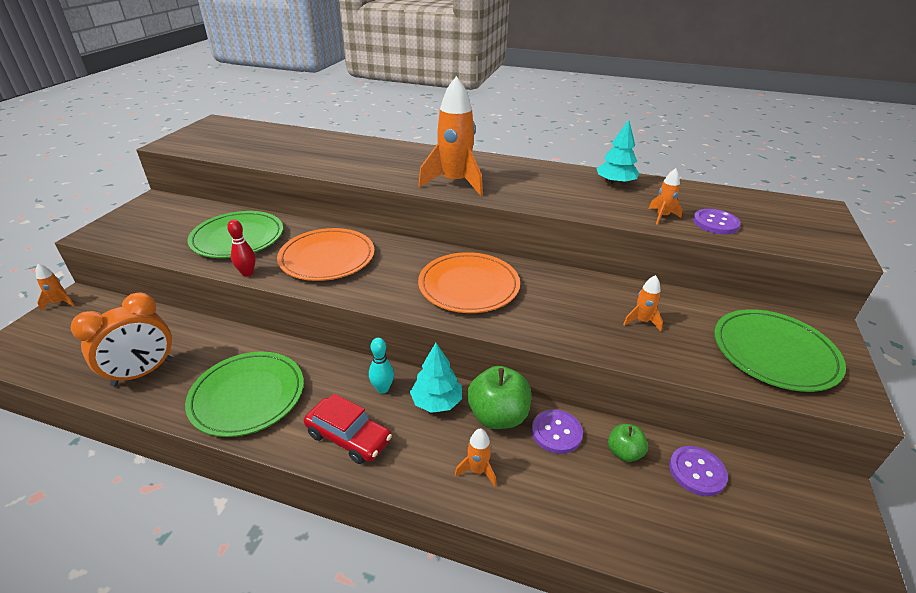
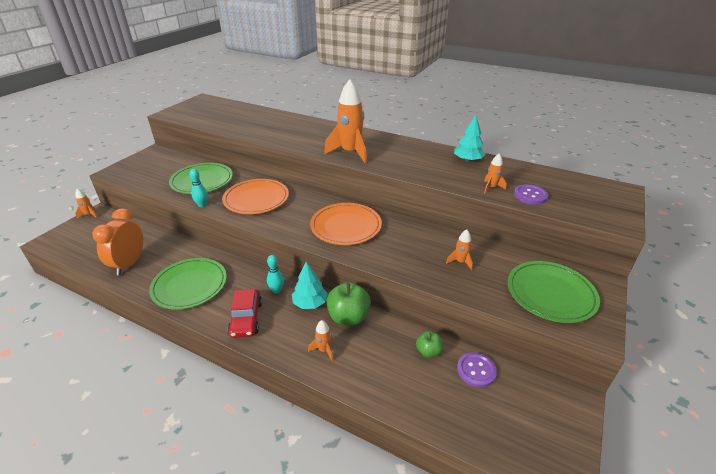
camera: 10 degrees right, 0 degrees up
(143, 372) = (129, 264): orange clock -> orange clock turned 135 degrees clockwise
(247, 273) = (202, 205): red bowling pin -> turquoise bowling pin
(349, 437) = (246, 318): red car -> red car turned 45 degrees clockwise
(556, 432) = (385, 332): purple button -> none

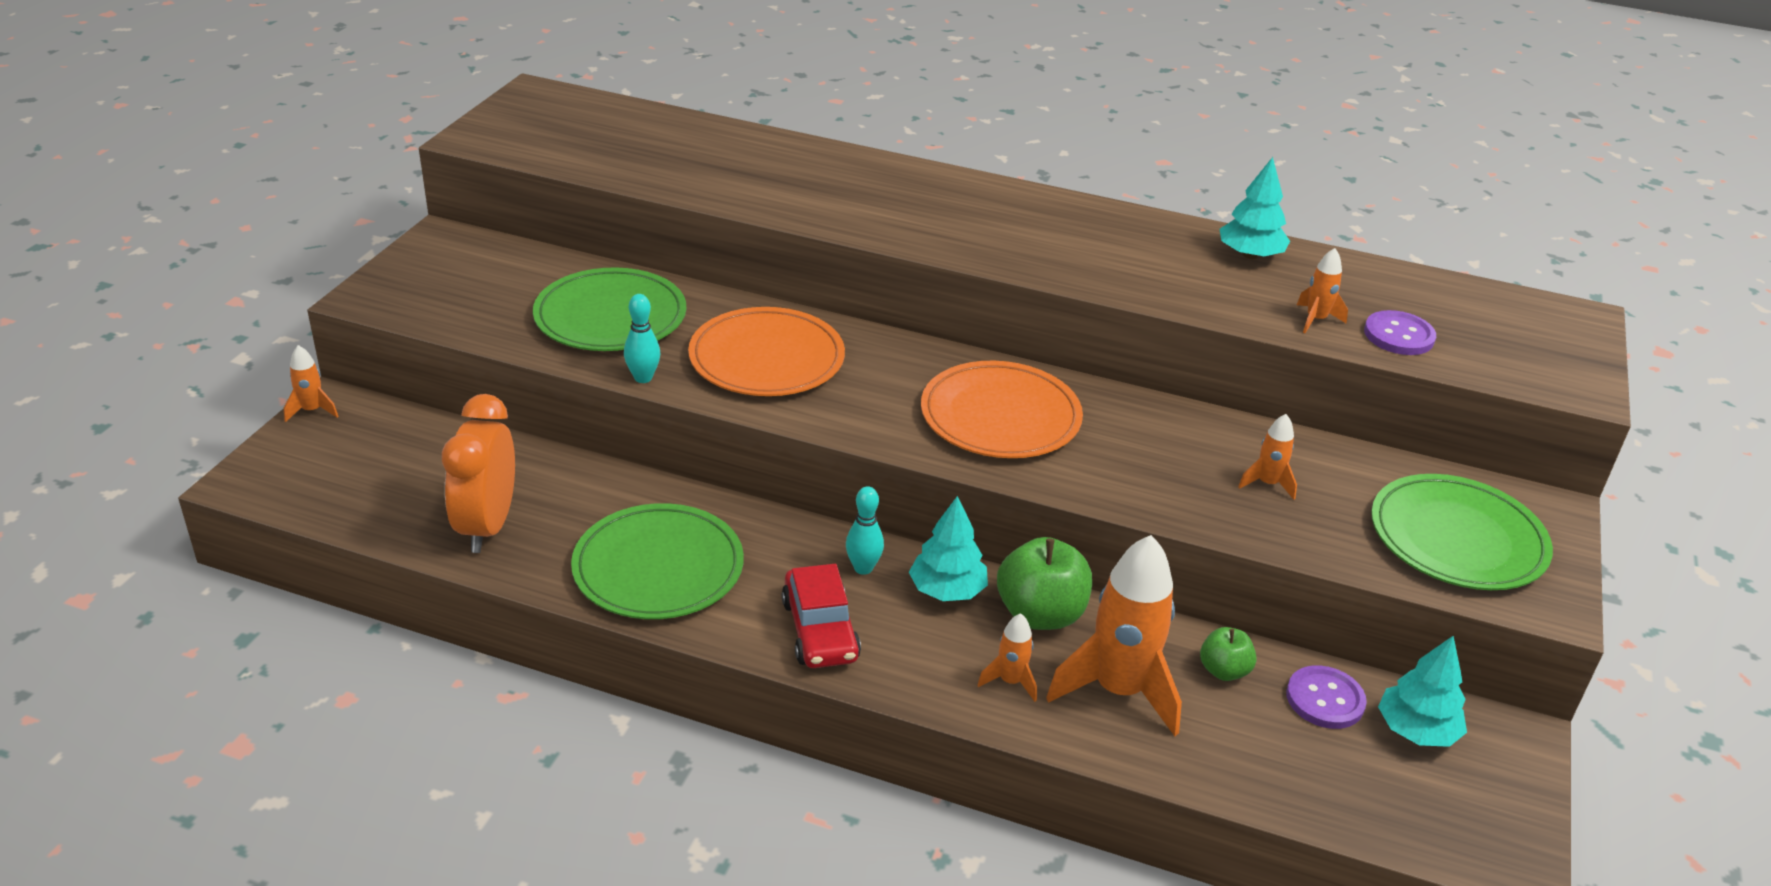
camera: 10 degrees left, 0 degrees up
(350, 153) = (980, 242): orange rocket -> orange rocket (1118, 691)
(521, 392) = (1416, 731): none -> turquoise tree

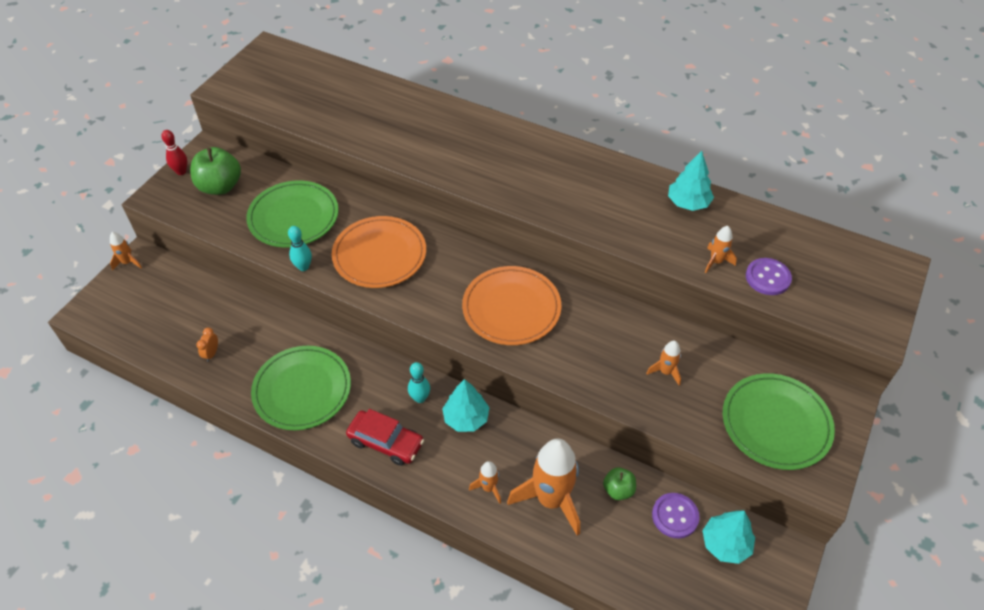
camera: 10 degrees right, 15 degrees up
(404, 265) = (181, 171): none -> red bowling pin
(487, 526) = (211, 353): orange clock -> orange clock, size x0.40
(820, 630) = (386, 442): red car -> red car turned 60 degrees counterclockwise
(1040, 614) = (517, 440): green apple -> green apple (220, 186)

